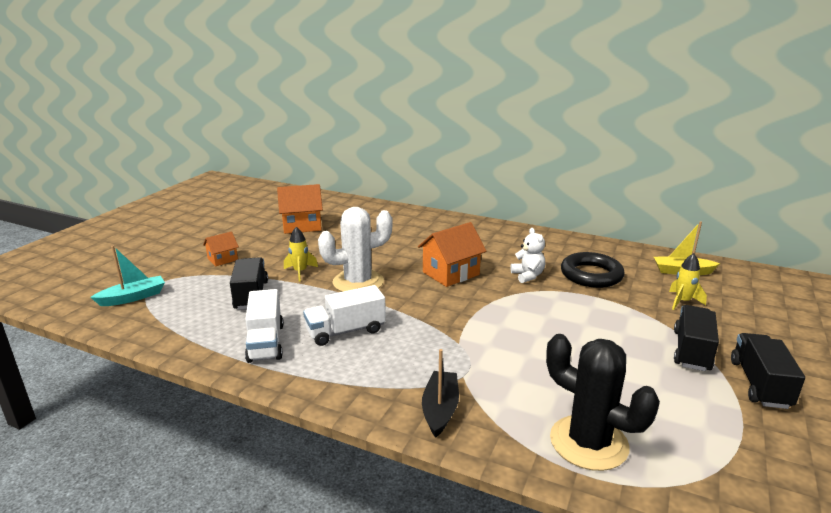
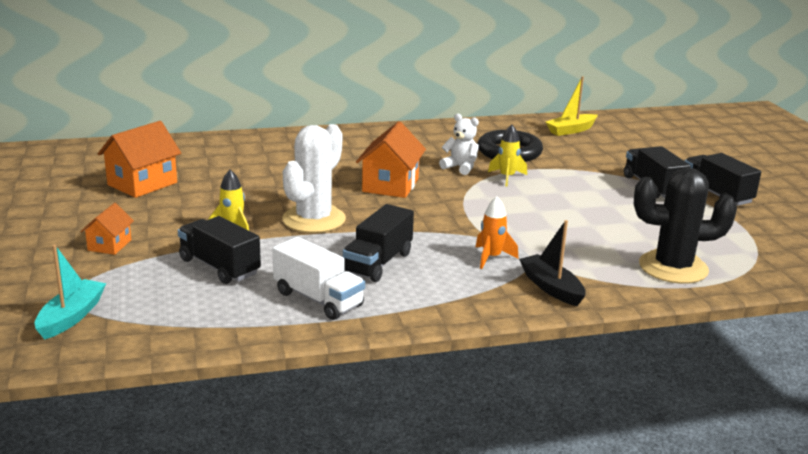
camera: 40 degrees left, 0 degrees up
(346, 331) = (378, 263): white truck -> black truck
(433, 361) = (491, 258): none -> orange rocket
(682, 302) = (601, 154): yellow rocket -> yellow rocket (507, 177)

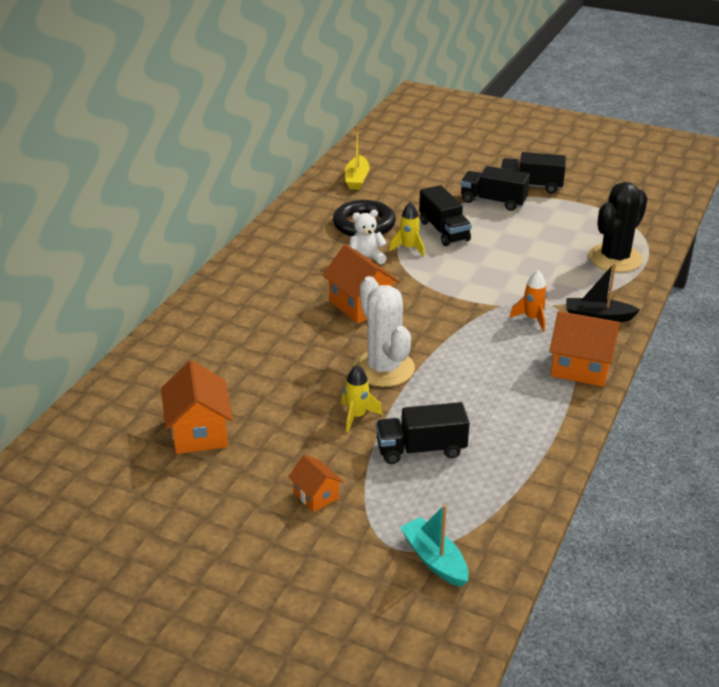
camera: 50 degrees left, 10 degrees up
(318, 299) = (522, 422): white truck -> none
(378, 263) = (491, 371): black truck -> black truck (444, 231)
(449, 303) = (581, 368): none -> orange house

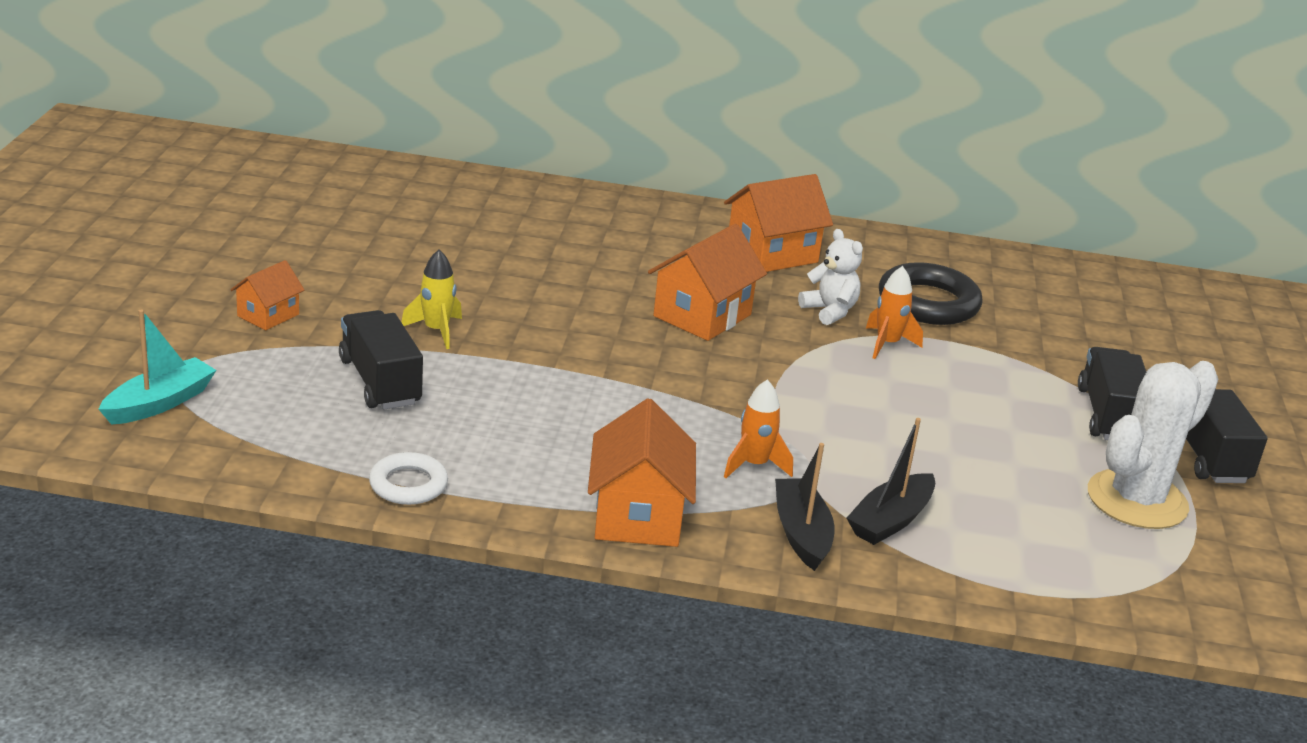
camera: 70 degrees right, 5 degrees down
(199, 432) = (369, 233): orange house -> orange house (772, 254)
(357, 179) = (1062, 287): yellow boat -> none
(383, 368) = (553, 343): white cactus -> white cactus (1137, 500)
(409, 248) = (887, 344): yellow rocket -> orange rocket
(444, 231) = (966, 372): black truck -> none
(546, 450) = (408, 485): none -> white ring
(586, 287) = (890, 521): none -> black boat
(615, 258) = (1015, 554): black cactus -> none

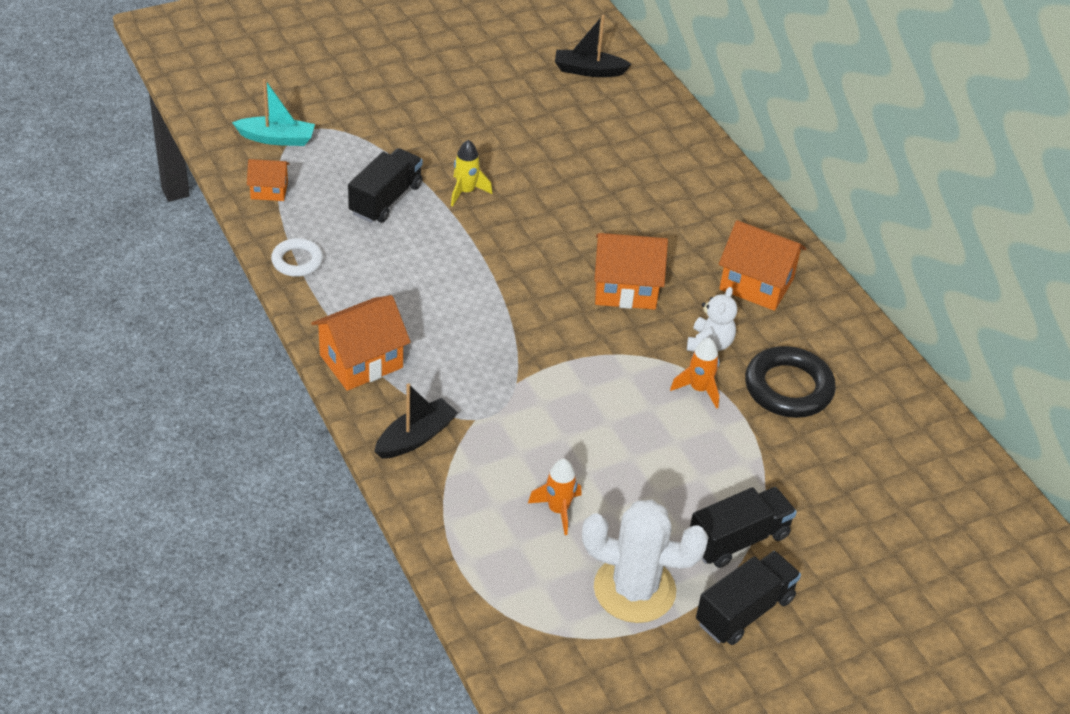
camera: 55 degrees right, 15 degrees up
(268, 315) = (405, 125): orange house -> orange house (269, 190)
(754, 465) = (469, 387): orange rocket -> orange rocket (558, 510)
(890, 521) = (472, 472): black boat -> black boat (588, 70)

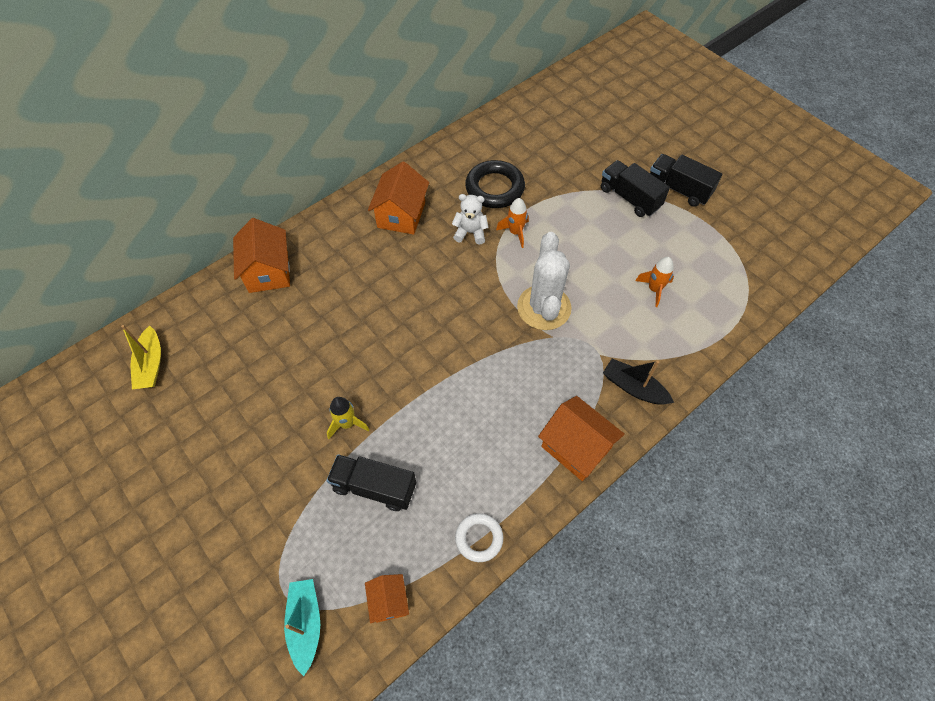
camera: 100 degrees left, 15 degrees up
(588, 70) = (151, 365): black boat -> yellow boat
(625, 288) = (431, 289): orange house -> orange house (268, 271)
(634, 589) = (692, 240): white cactus -> white cactus (544, 307)

